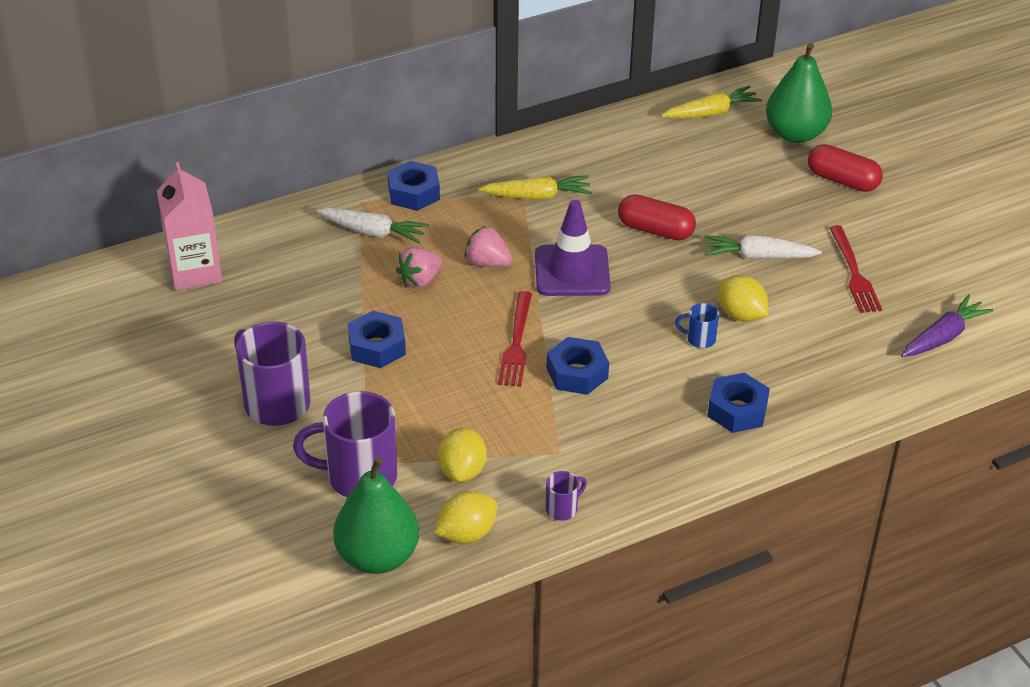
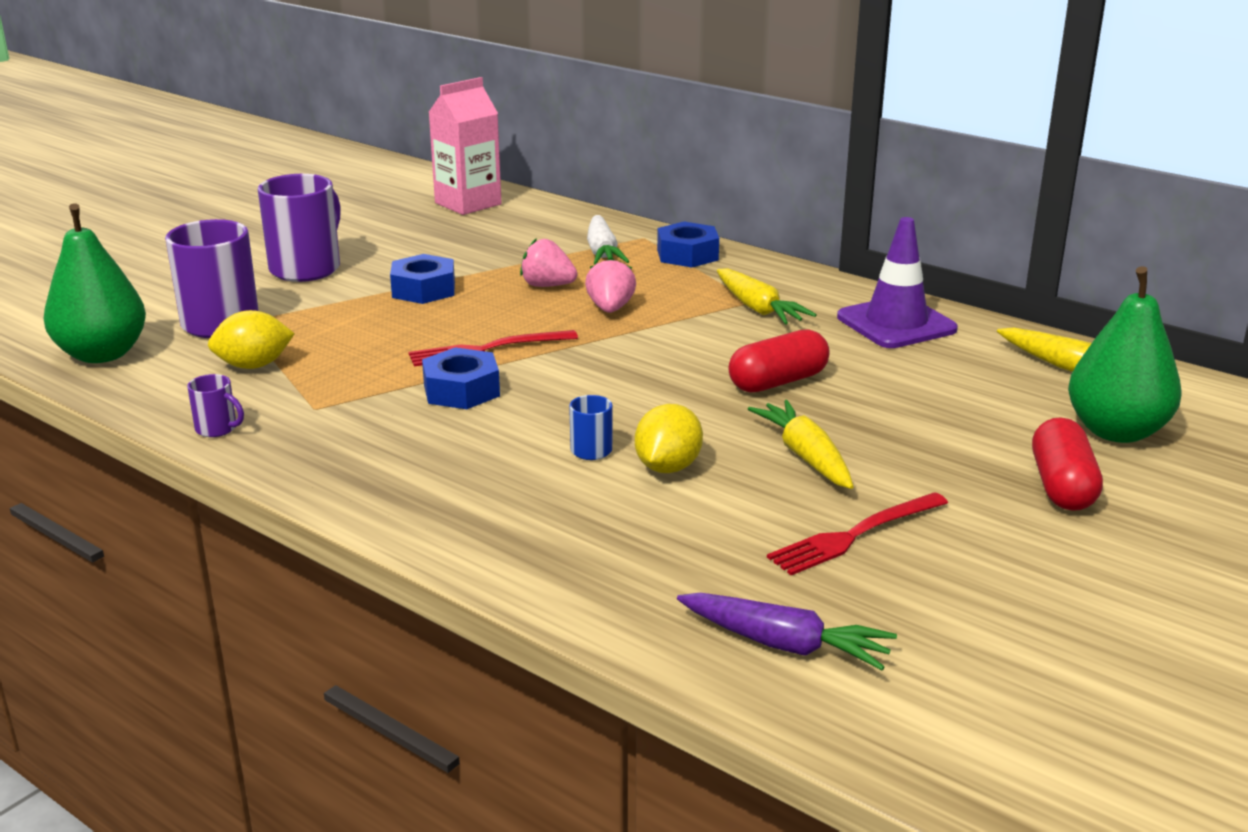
camera: 65 degrees right, 15 degrees down
(466, 534) = (153, 388): yellow lemon -> none
(572, 271) = (644, 352): purple traffic cone -> purple traffic cone (896, 323)
(655, 230) = (778, 382): red capsule -> red capsule turned 60 degrees clockwise
(737, 410) = (468, 502): blue nut -> none
(758, 256) = (805, 456): white carrot -> yellow carrot

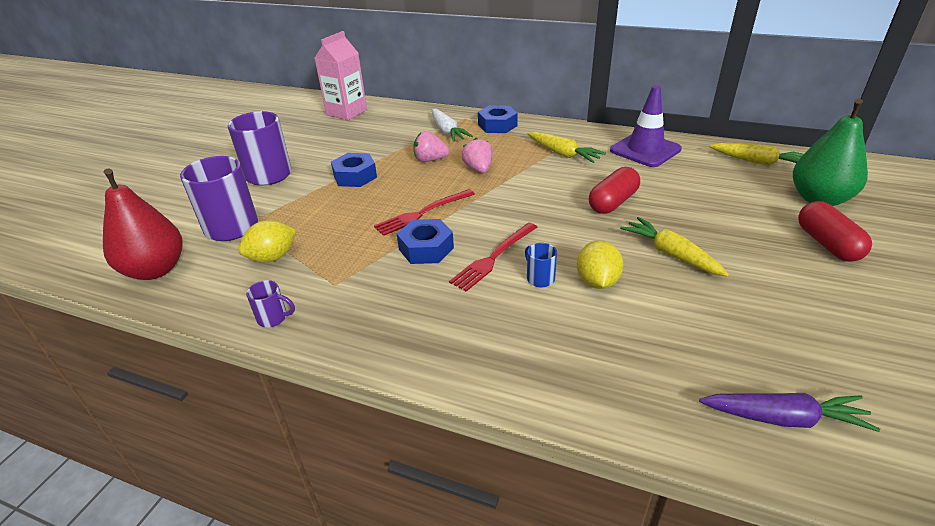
camera: 15 degrees left, 10 degrees up
(102, 354) = (155, 270): green pear -> red pear
(854, 535) = (748, 310): red fork -> red fork (493, 257)

